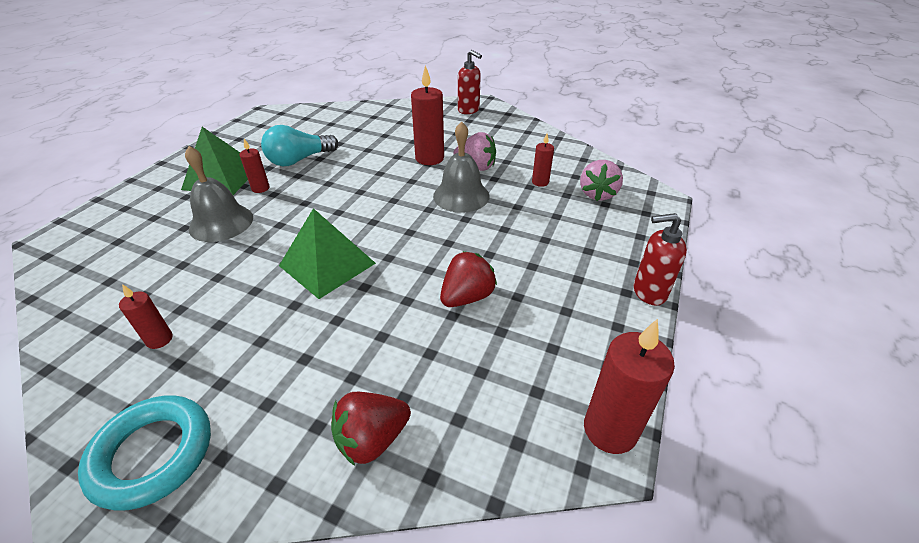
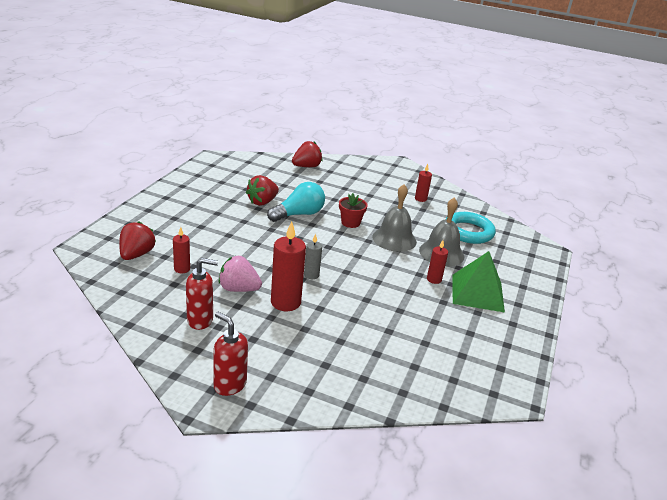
camera: 175 degrees right, 10 degrees down
(153, 454) = (390, 170): turquoise ring -> turquoise ring (468, 232)
(299, 160) = (419, 308): turquoise light bulb -> turquoise light bulb (298, 214)
(327, 264) = (350, 223): green pyramid -> red flower pot
(401, 184) = (311, 275): none -> grey candle
(461, 196) = (257, 261): grey bell -> grey bell (394, 239)
(597, 194) = (136, 254): pink strawberry -> red strawberry
(610, 430) = (209, 161): red candle -> none
(648, 292) = (152, 196): red soap dispenser -> red soap dispenser (200, 320)

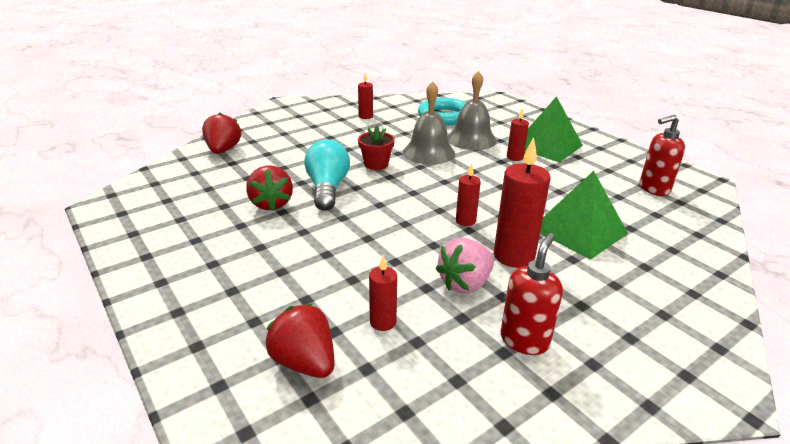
camera: 55 degrees left, 0 degrees up
(229, 385) = (678, 354): red soap dispenser -> red soap dispenser (653, 189)
(311, 275) = (465, 221): grey candle -> red candle
(346, 327) = (579, 231): none -> green pyramid

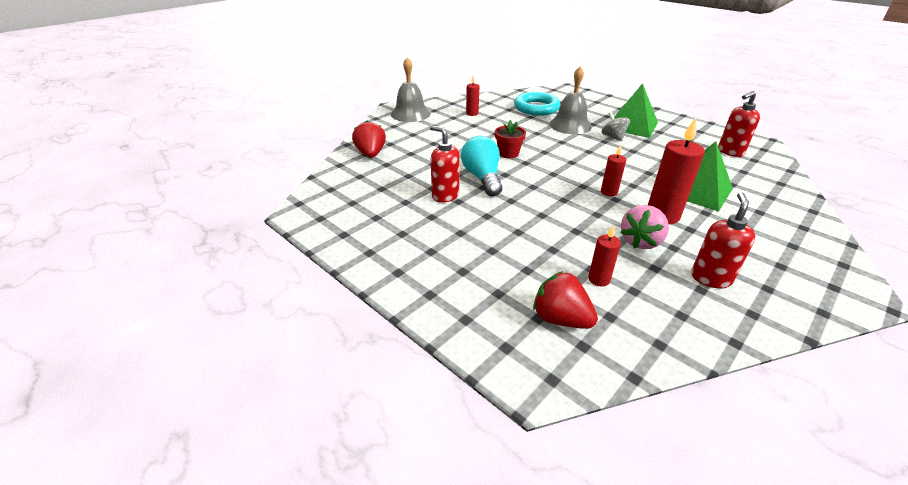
camera: 10 degrees left, 5 degrees up
(271, 204) = (445, 196): red strawberry -> red soap dispenser
(429, 152) = (544, 139): grey bell -> grey bell (410, 114)
(514, 157) = (613, 137): red candle -> grey spinning top

